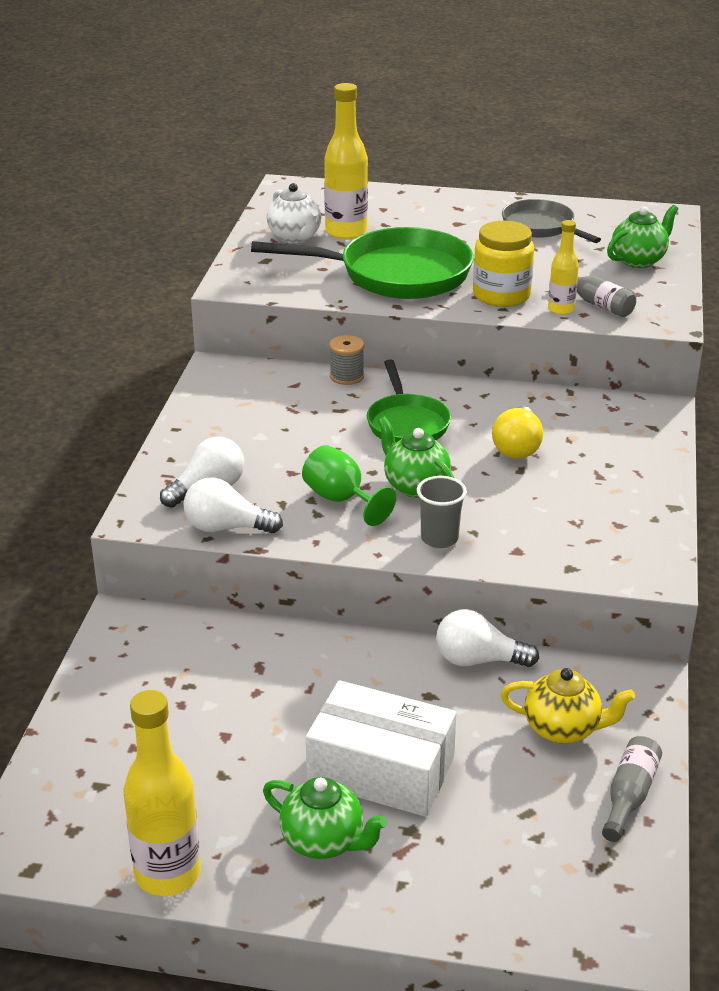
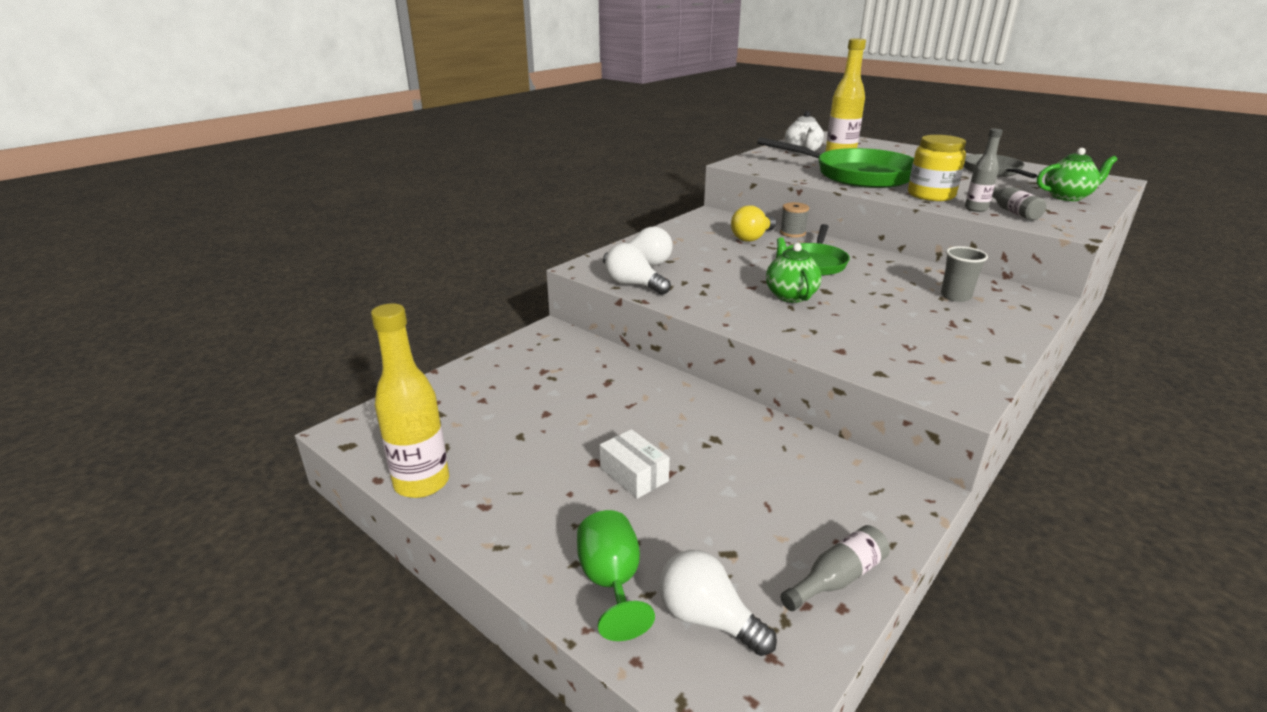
camera: 30 degrees right, 5 degrees down
(324, 841) = (546, 506): green teapot -> none
(341, 499) = (727, 289): green goblet -> green goblet (611, 582)
(381, 770) = (634, 474): white box -> white box, size x0.54
(439, 538) = (782, 327): grey cup -> grey cup (955, 296)
(478, 660) = (775, 428): white light bulb -> white light bulb (708, 618)
(517, 447) = (892, 292): yellow light bulb -> yellow light bulb (752, 238)
(561, 309) = (976, 209): yellow bottle -> grey bottle
(563, 729) = (811, 501): yellow teapot -> none

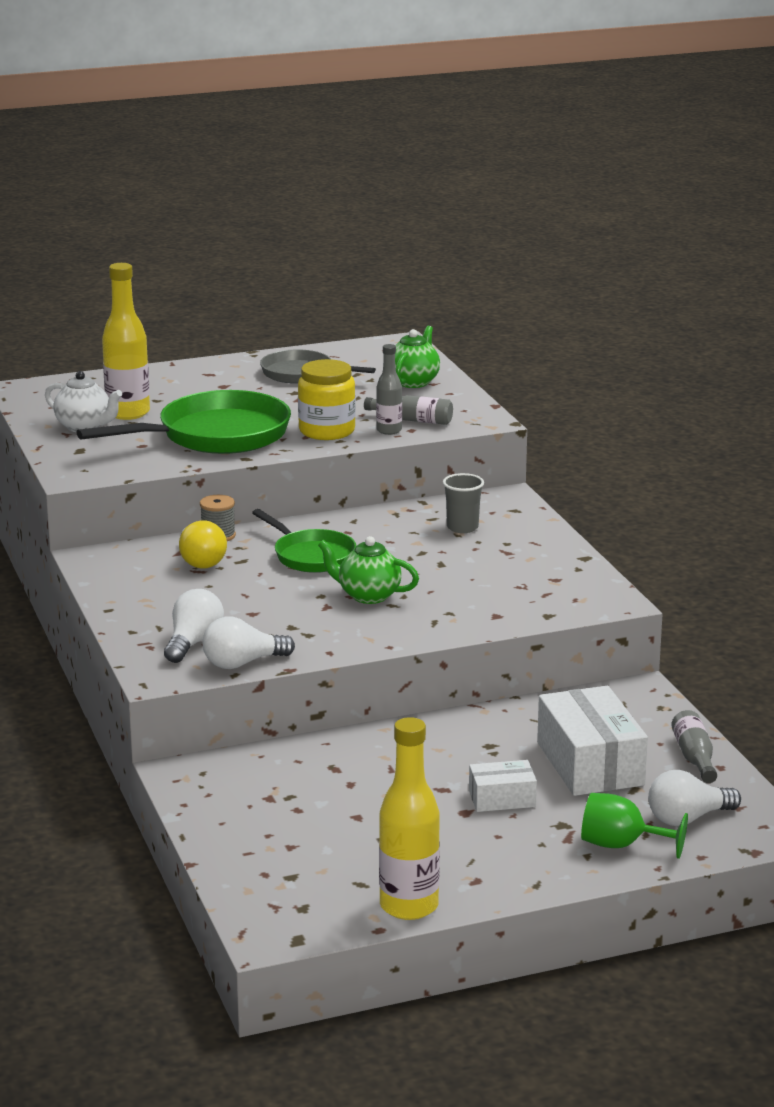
camera: 60 degrees left, 5 degrees down
(745, 506) = (590, 764): none -> white box

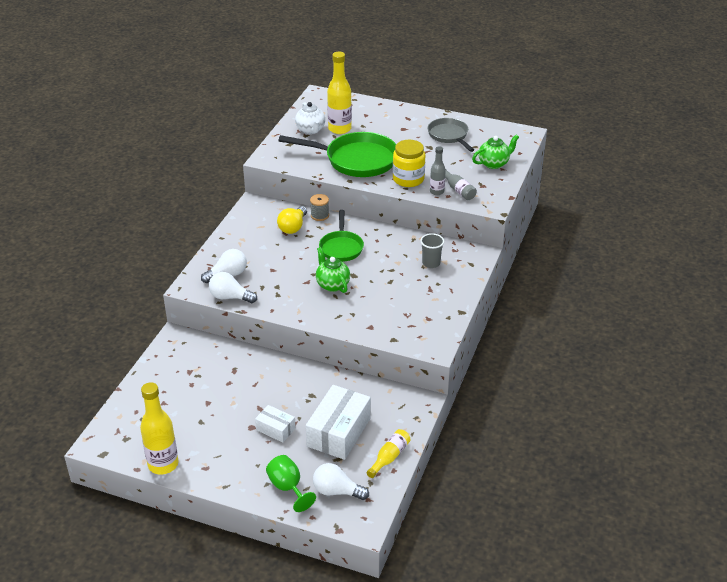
camera: 40 degrees right, 15 degrees up
(694, 757) = (389, 457): grey bottle -> yellow bottle

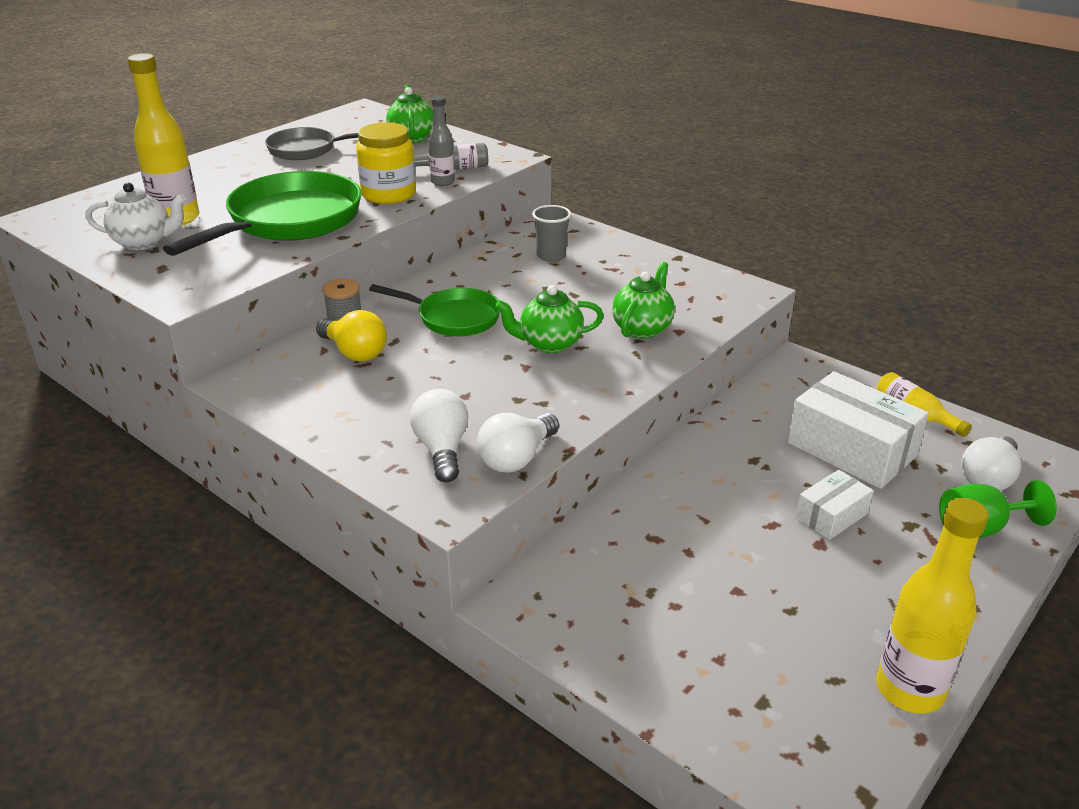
camera: 70 degrees left, 5 degrees down
(366, 313) = (642, 328): none -> green teapot

